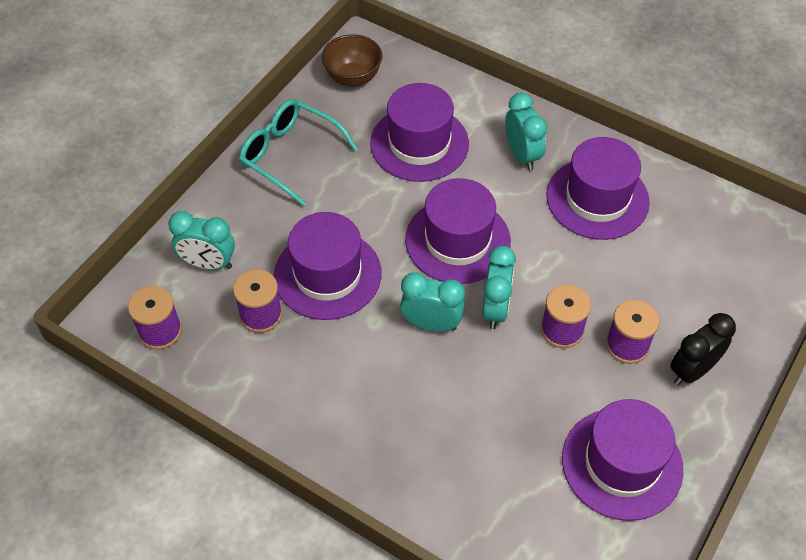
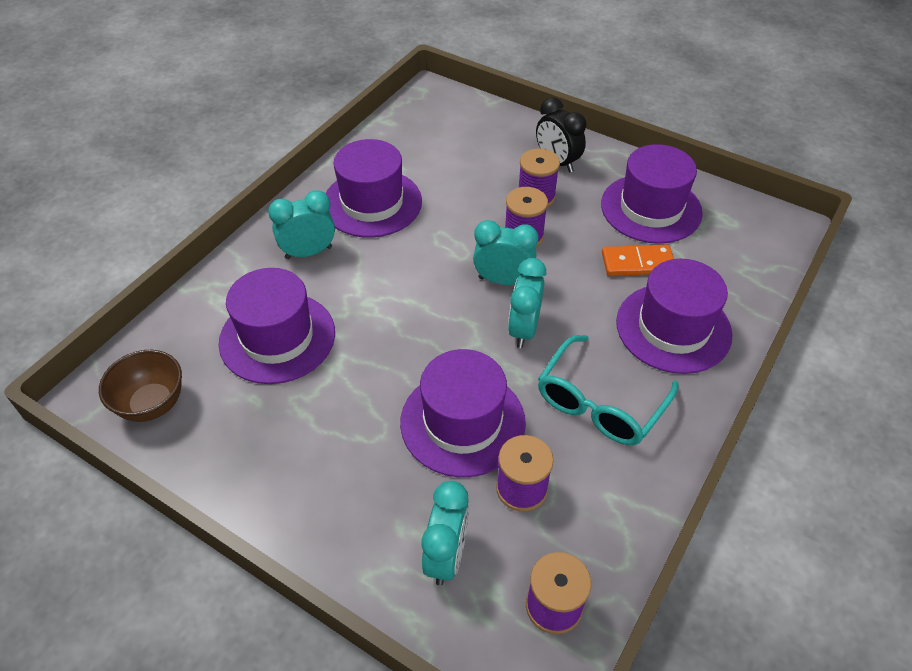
camera: 90 degrees left, 5 degrees down
(290, 155) = (274, 469): turquoise glasses -> turquoise glasses (600, 402)
(457, 240) = (418, 306): purple hat -> purple hat (673, 328)
(529, 437) = (637, 263): none -> orange domino

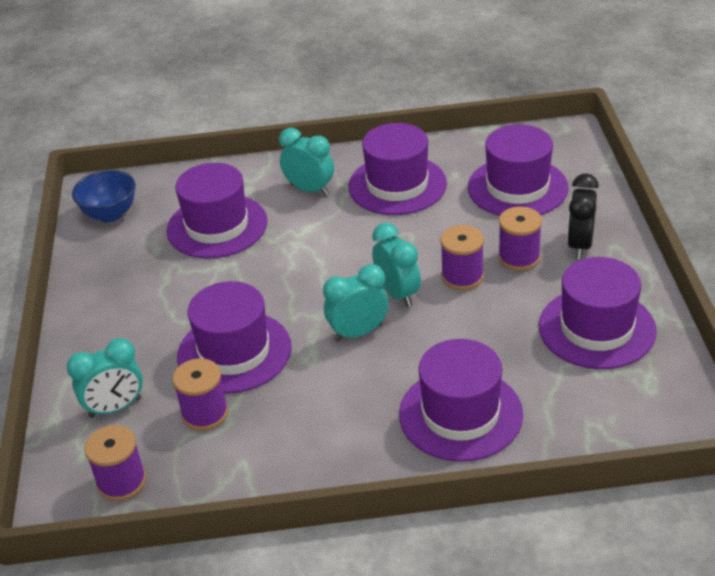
camera: 55 degrees right, 10 degrees down
(152, 404) = (110, 214): brown bowl -> blue bowl
(458, 149) = (517, 187): none -> purple hat
(600, 402) = (329, 412): turquoise glasses -> none
(637, 263) = (513, 355): orange domino -> none

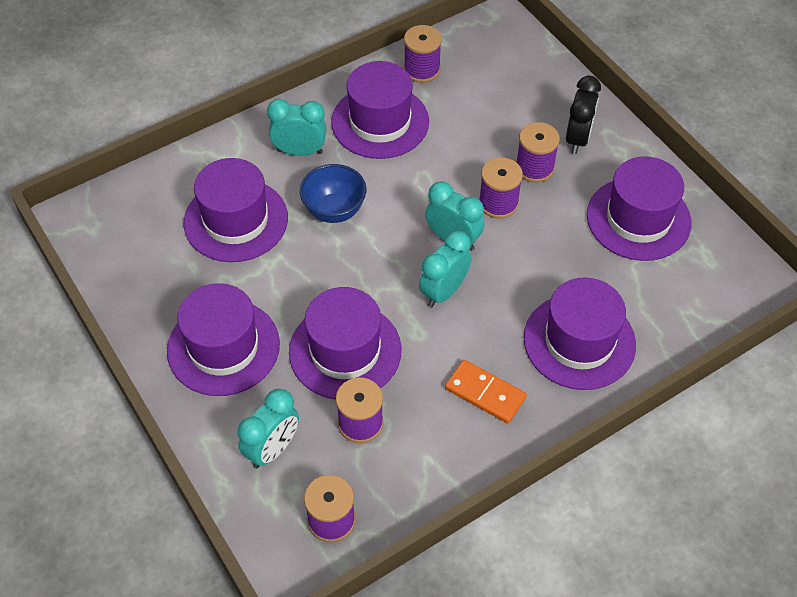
camera: 30 degrees left, 15 degrees up
(110, 214) = (115, 241): blue bowl -> blue bowl (334, 211)
(336, 428) = (485, 393): none -> orange domino
(465, 155) = (422, 70): none -> purple spool
(517, 187) = (490, 93): purple hat -> purple hat (223, 347)
(580, 245) = (577, 139): black clock -> black clock turned 150 degrees counterclockwise

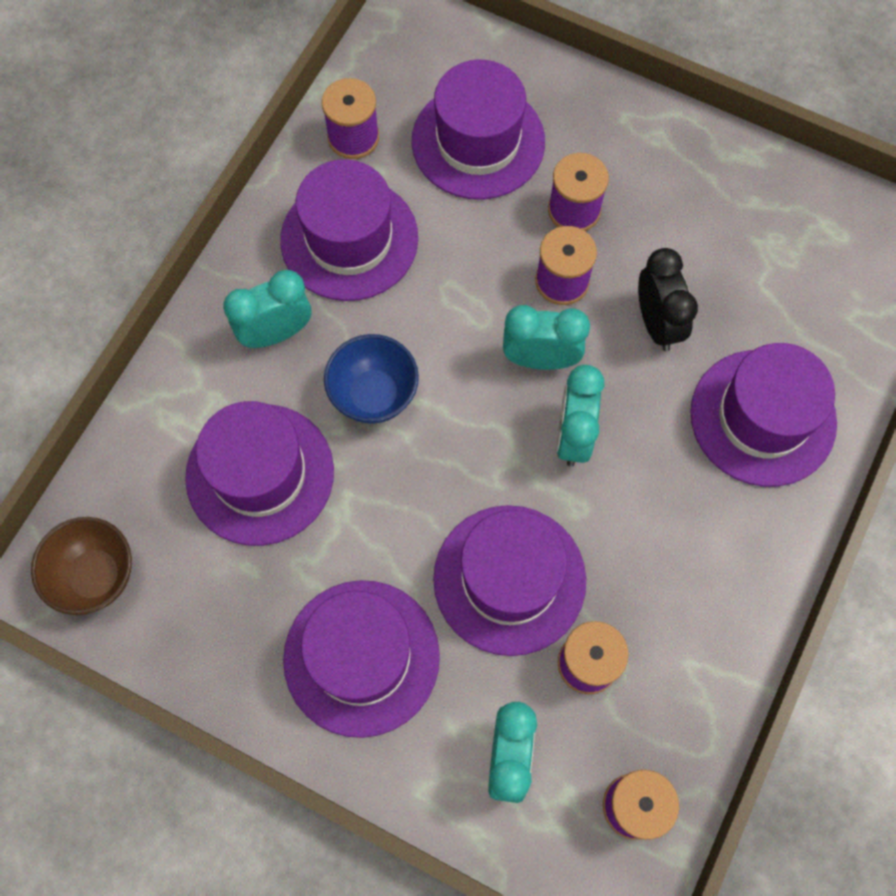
camera: 30 degrees left, 15 degrees up
(104, 227) = (96, 576): none -> brown bowl
(485, 393) = (701, 543): orange domino -> none
(577, 139) = (599, 144): black clock -> black clock (657, 323)
(638, 219) = (731, 219): purple hat -> purple hat (478, 141)

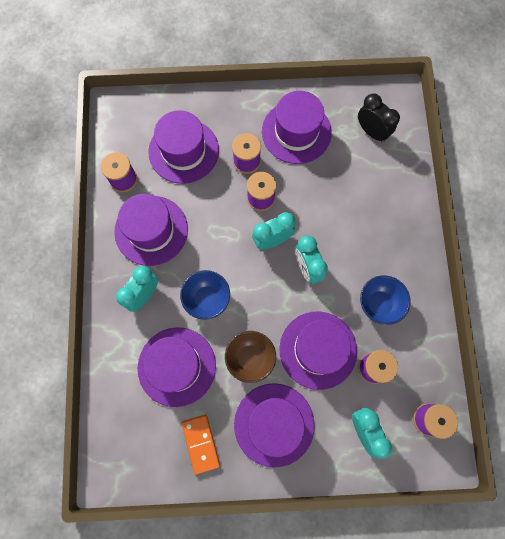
camera: 30 degrees left, 5 degrees up
(96, 576) = (129, 460): brown bowl -> brown bowl (250, 358)
(224, 617) = (201, 443): none -> orange domino
(657, 323) = (314, 195): black clock -> black clock (371, 132)
(663, 563) = (379, 304): none -> blue bowl
(762, 417) = (383, 213): purple hat -> purple hat (296, 132)

